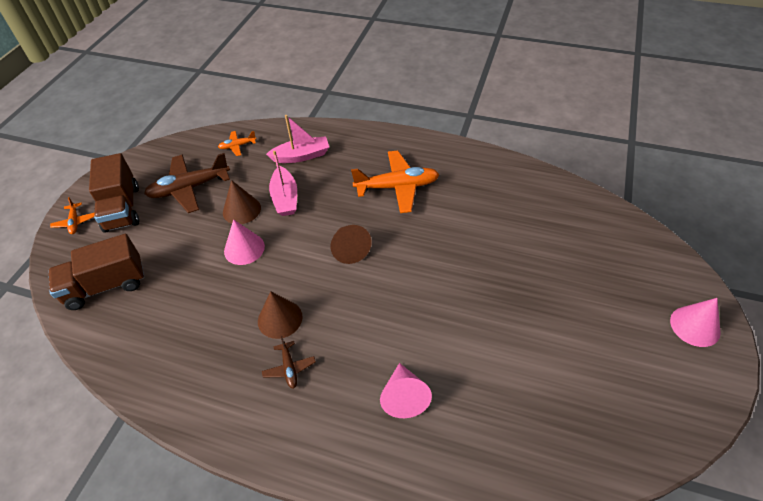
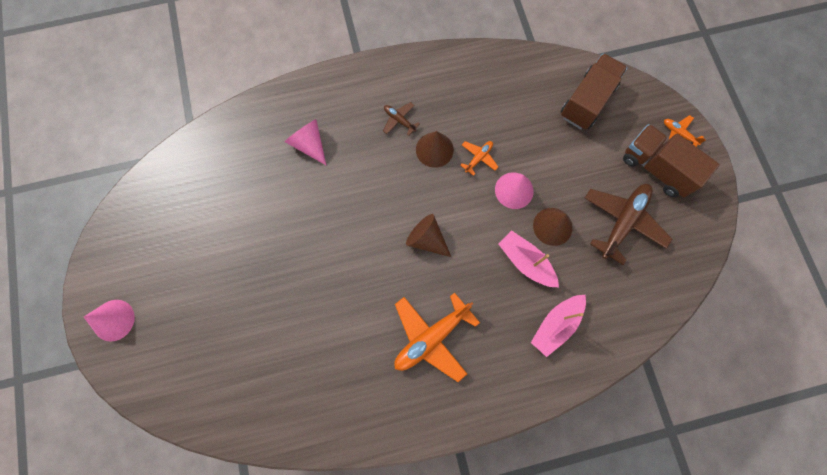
camera: 145 degrees right, 25 degrees up
(237, 146) = (632, 301): orange plane -> orange plane (478, 158)

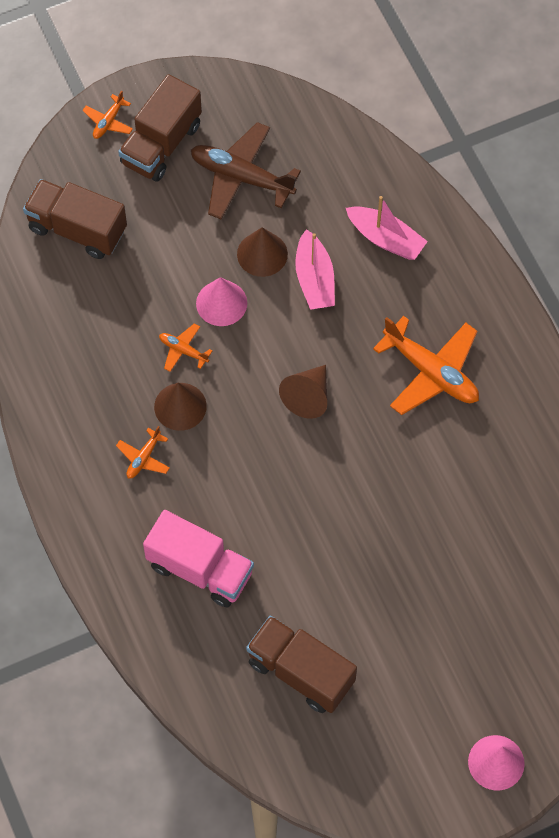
camera: 100 degrees left, 10 degrees down
(218, 197) = (300, 672): none -> brown truck
(309, 144) = (200, 569): pink cone -> pink truck
(399, 120) = (143, 458): brown plane -> orange plane
(525, 262) = (314, 279): pink boat -> pink boat turned 45 degrees counterclockwise

